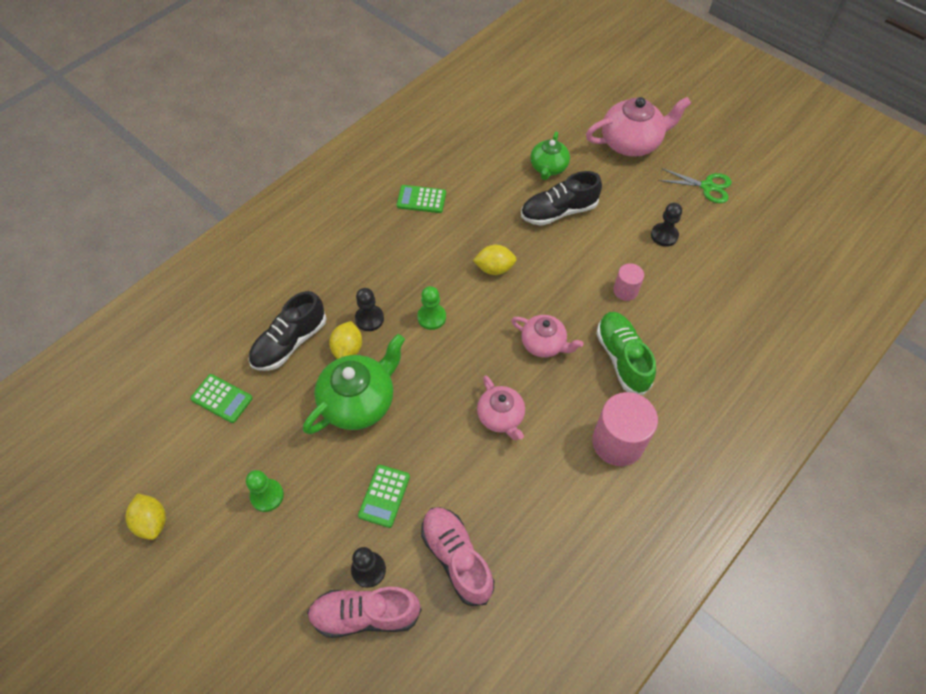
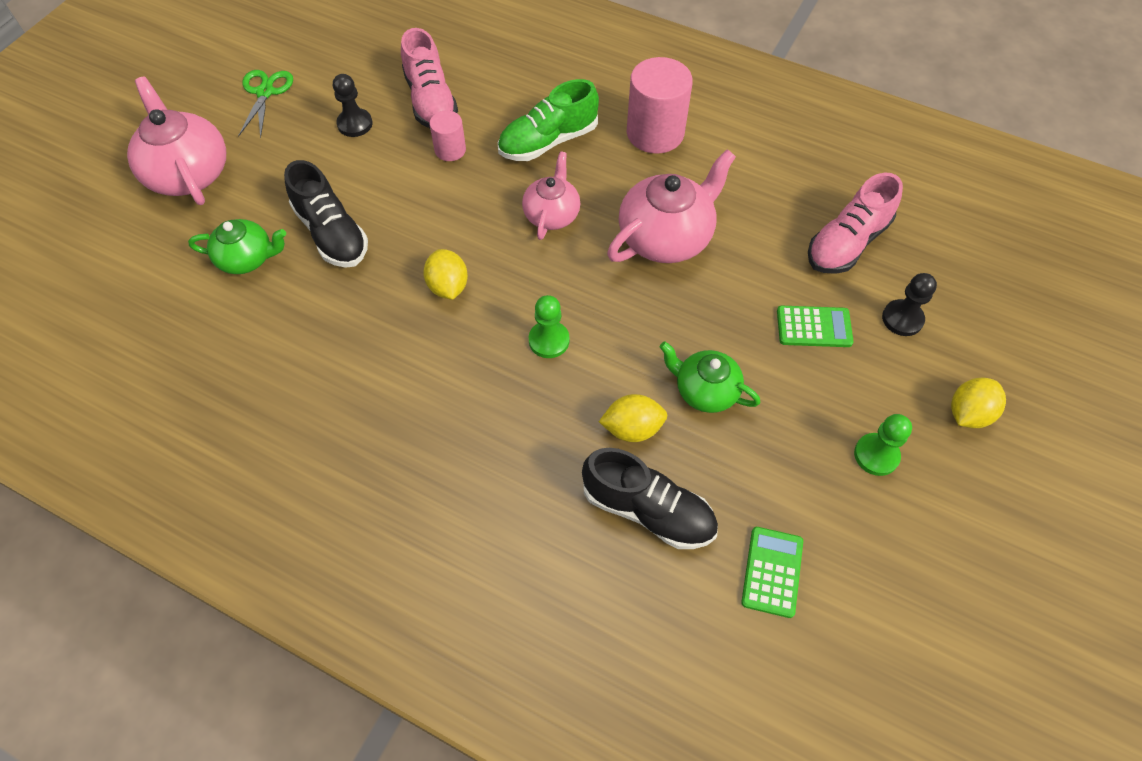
camera: 105 degrees left, 0 degrees up
(152, 522) = (980, 587): yellow lemon -> yellow lemon (968, 413)
(359, 401) = (705, 391): green teapot -> green teapot, size x0.62
(365, 614) = (948, 308): pink shoe -> pink shoe (430, 101)
(369, 319) = (574, 416): black pawn -> none
(421, 199) = (334, 408): green calculator -> none
(501, 416) = (666, 237): pink teapot -> pink teapot, size x1.62

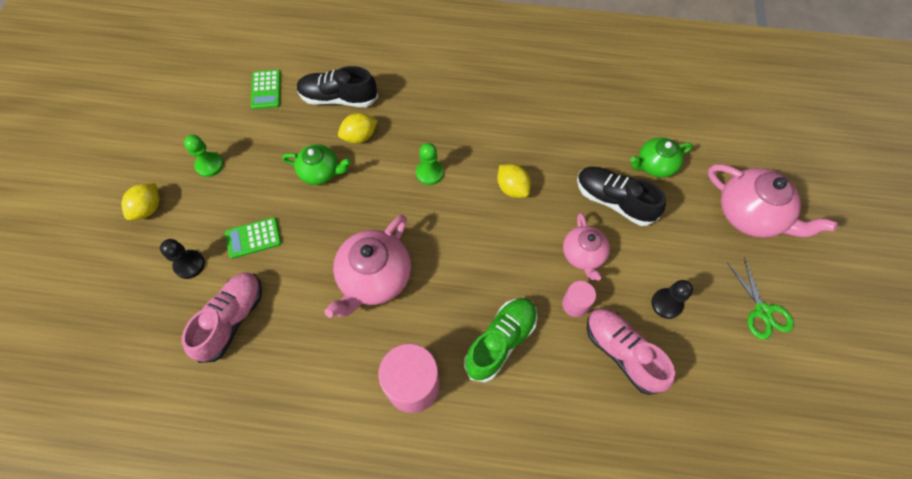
camera: 160 degrees right, 5 degrees up
(552, 214) = (467, 269): pink teapot -> pink teapot (583, 255)

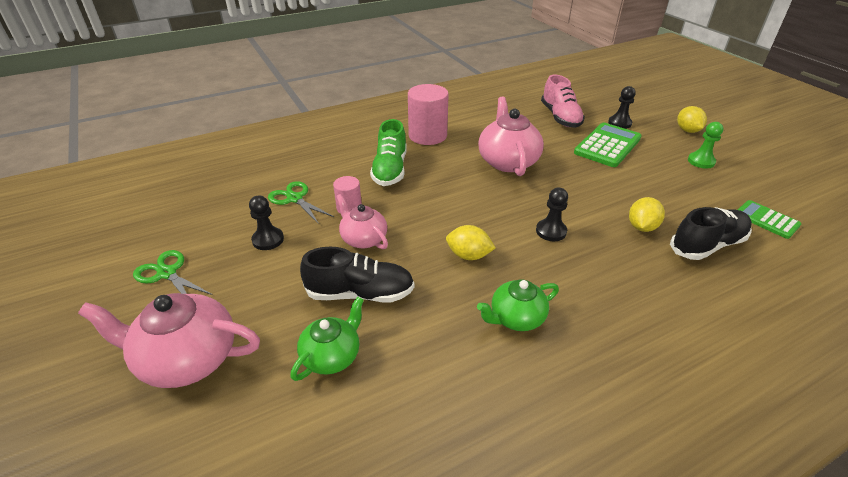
camera: 145 degrees right, 25 degrees down
(253, 238) = (607, 145): green calculator -> green calculator, size x1.66
(320, 172) = (629, 192): green teapot -> green teapot (516, 318)
(429, 173) = (551, 231): green pawn -> black pawn
(622, 352) = (295, 199): pink shoe -> green scissors

